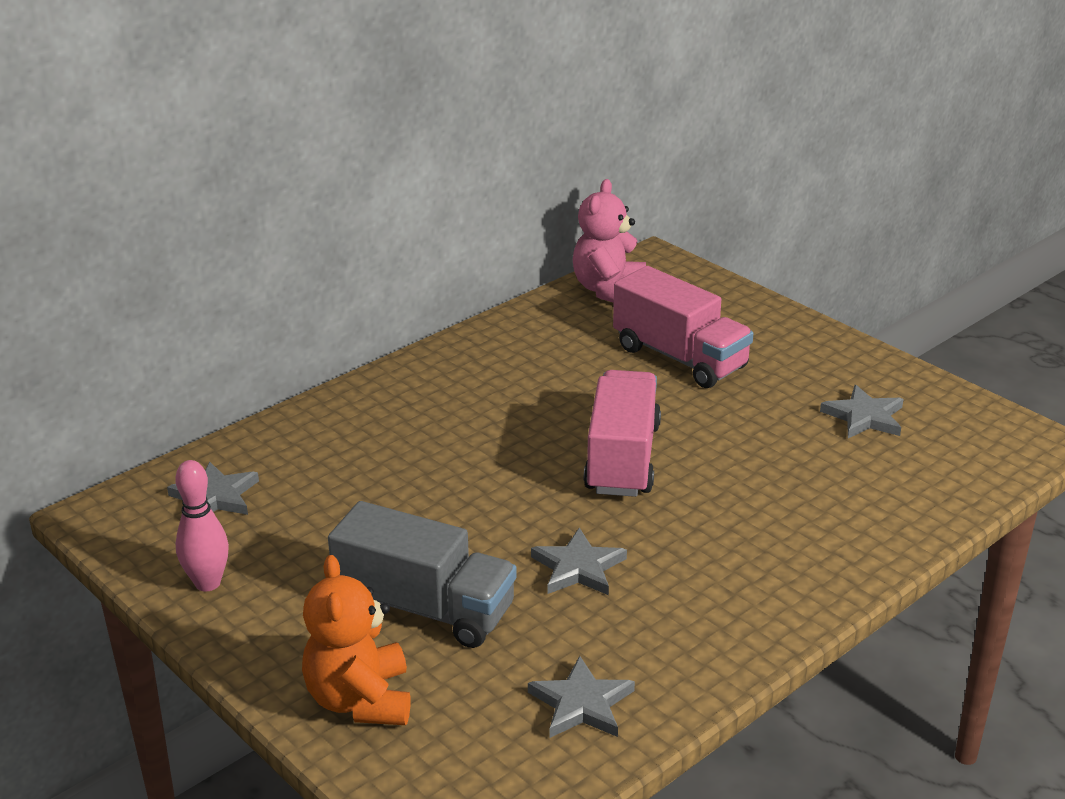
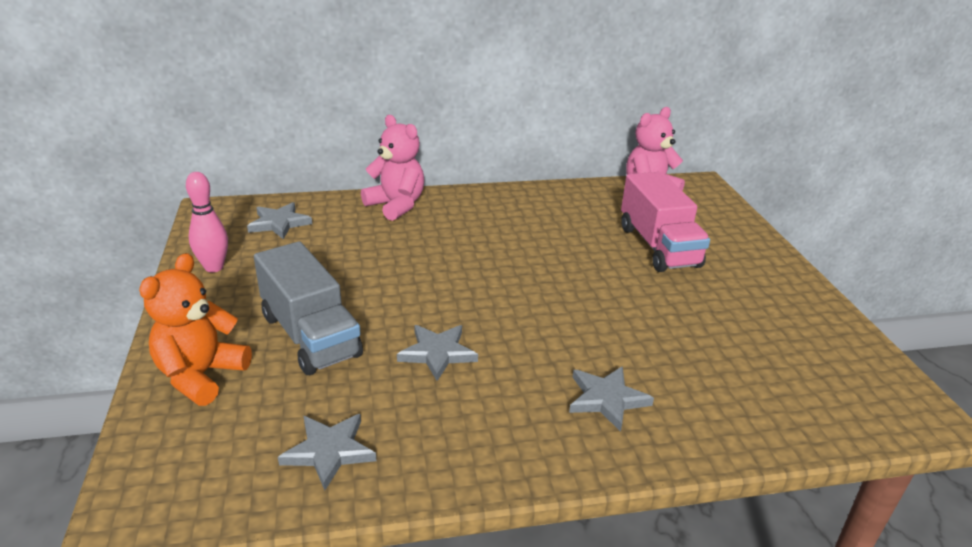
camera: 30 degrees right, 0 degrees up
(335, 417) = (396, 205): none -> pink teddy bear
(622, 459) = (548, 294): pink truck -> none
(864, 417) = (770, 336): grey star -> grey star (607, 399)

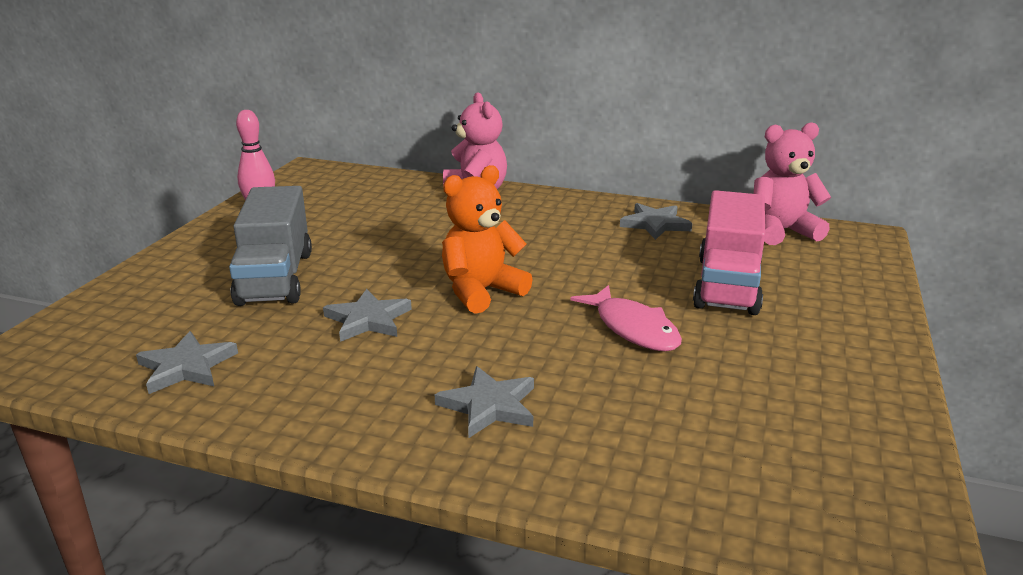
camera: 30 degrees right, 5 degrees down
(201, 376) = (159, 284): orange teddy bear -> orange teddy bear (481, 291)
(279, 223) = (352, 188): grey star -> grey star (655, 224)
(635, 301) = (633, 328): none -> pink fish

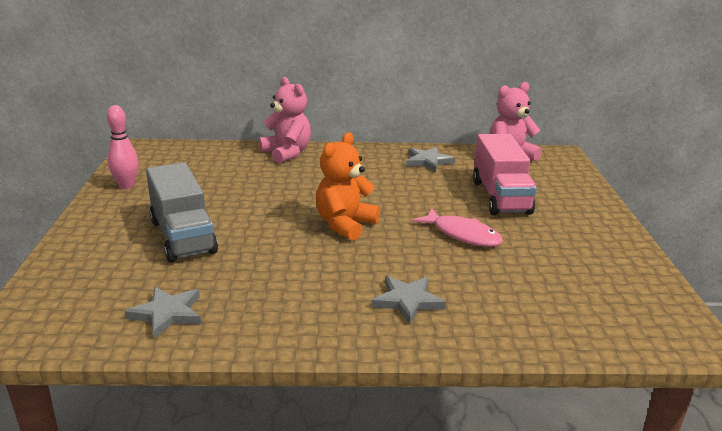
camera: 20 degrees left, 0 degrees up
(368, 320) = (279, 257): grey star -> none

